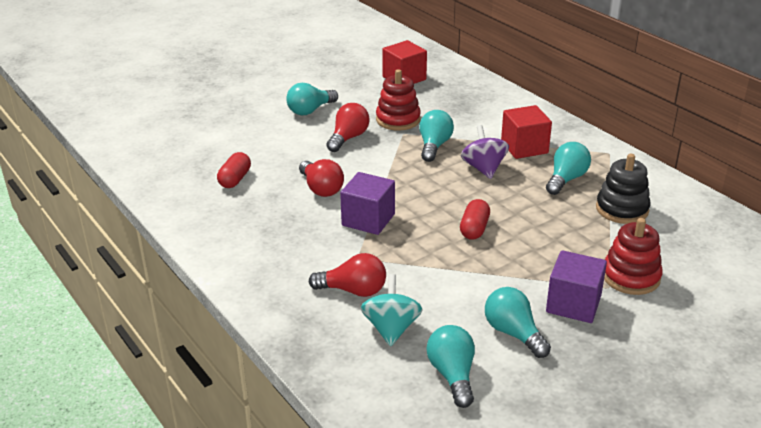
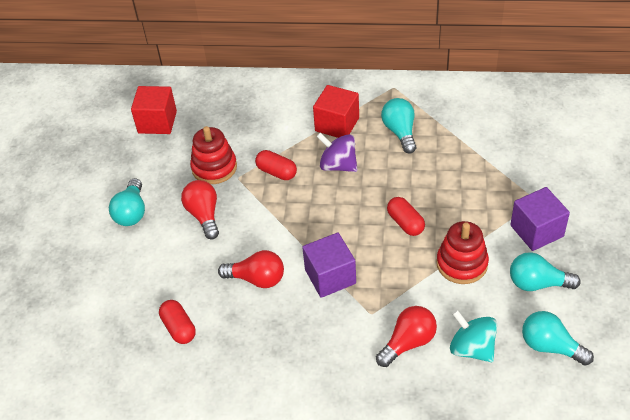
camera: 45 degrees left, 15 degrees up
(434, 146) = (276, 172): turquoise light bulb -> red capsule
(622, 209) = (463, 131): black stacking toy -> none
(630, 277) = (536, 182): red stacking toy -> red stacking toy (462, 264)

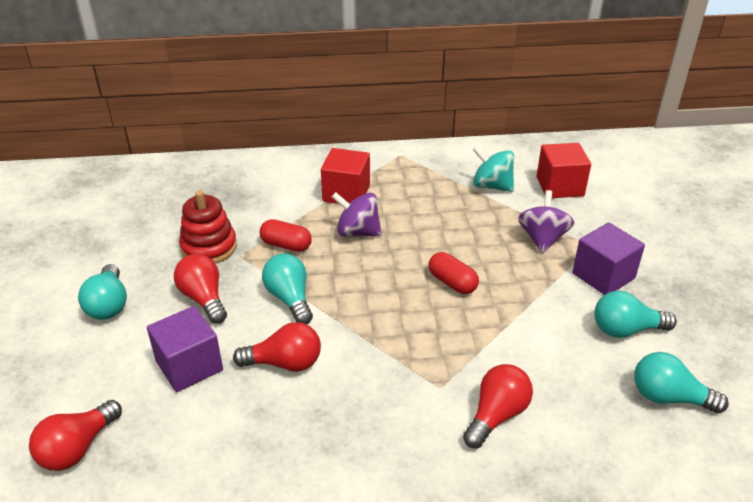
camera: 15 degrees left, 10 degrees down
(101, 327) = (78, 448): none -> red light bulb
(157, 122) = (132, 207): red cube -> red cube (560, 186)
(179, 328) = (189, 436): red capsule -> none
(330, 276) = (377, 350): purple cube -> purple cube (189, 366)
(400, 132) = (419, 195): turquoise light bulb -> turquoise light bulb (290, 299)
(462, 264) = (531, 318): red stacking toy -> none
(472, 348) = (577, 412): turquoise spinning top -> turquoise spinning top (491, 186)
(495, 188) = (542, 239): none -> purple spinning top

